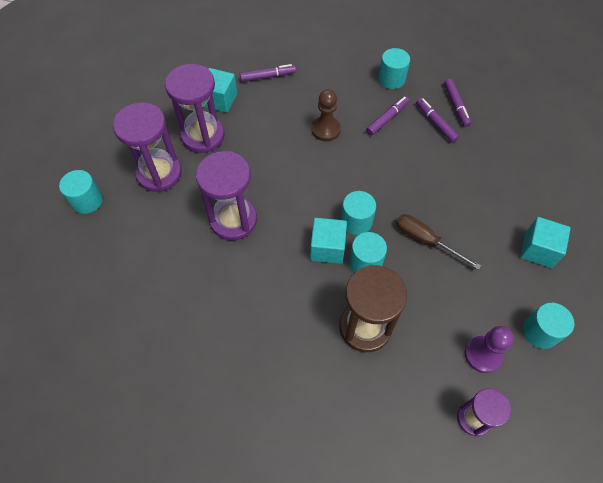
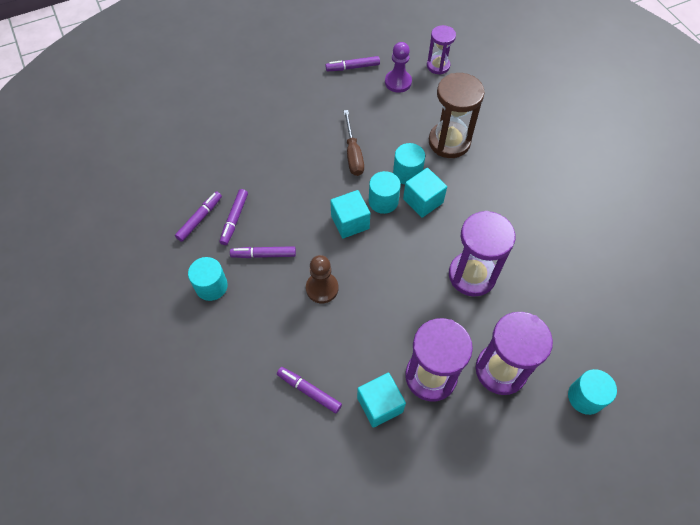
camera: 135 degrees left, 0 degrees up
(538, 250) = (294, 97): turquoise cube -> turquoise cube (350, 222)
(540, 332) = (352, 67): turquoise cylinder -> purple marker

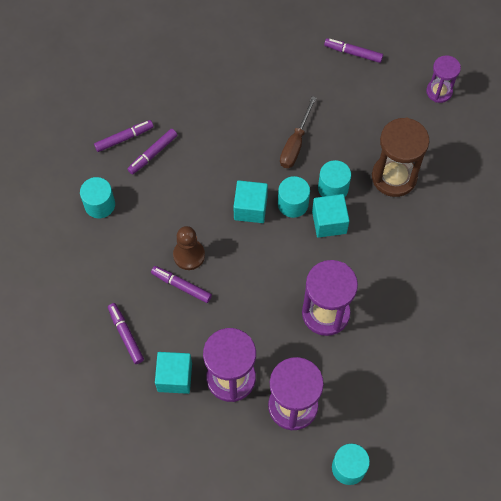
camera: 30 degrees right, 5 degrees up
(264, 255) = (158, 199): purple marker -> purple marker (181, 286)
(398, 82) = (387, 90): purple pawn -> none

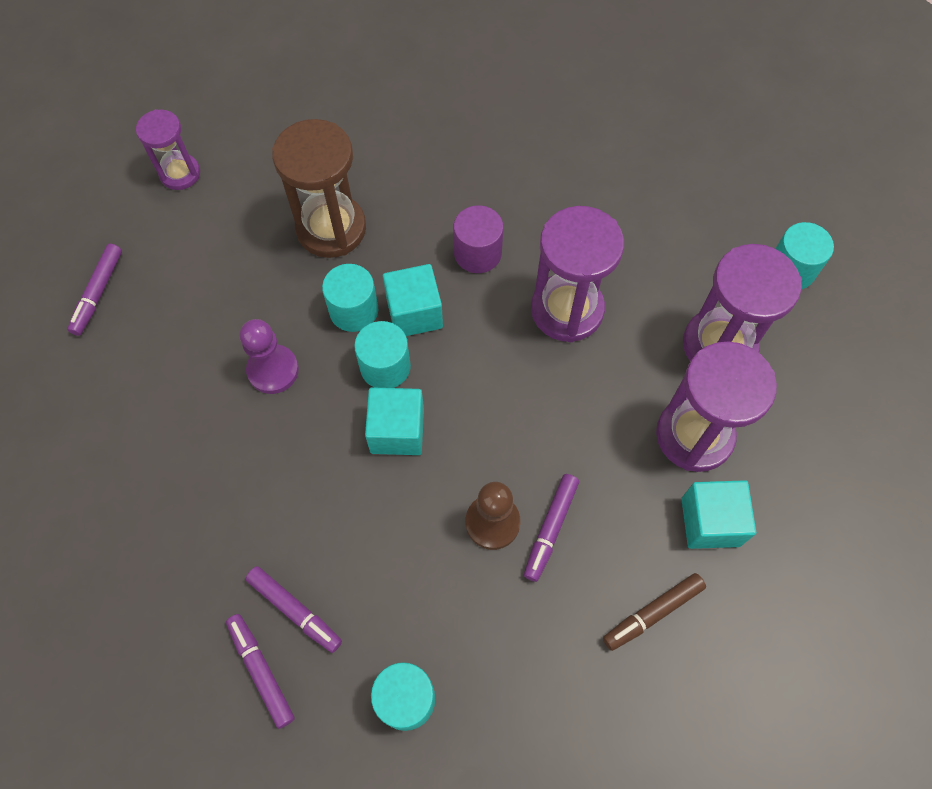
camera: 95 degrees left, 0 degrees up
(126, 335) = (652, 613): purple marker -> brown marker
(295, 144) = (273, 370): brown screwdriver -> purple pawn
(371, 263) = (477, 253): none -> purple cylinder

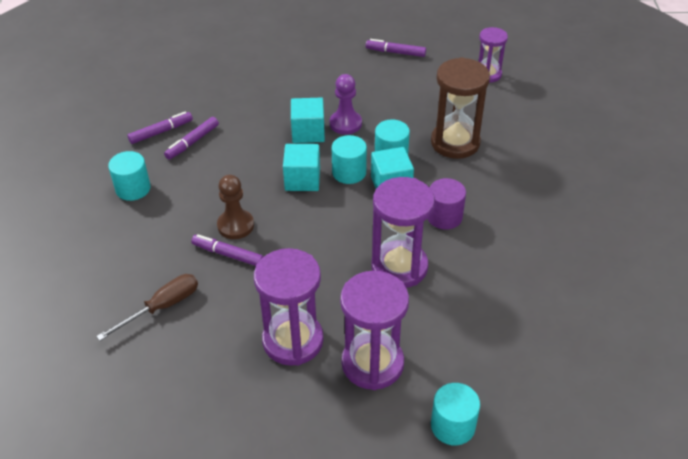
camera: 90 degrees right, 20 degrees down
(652, 613) = (162, 307): brown marker -> brown screwdriver
(710, 522) = (223, 345): turquoise cube -> turquoise cube (308, 132)

